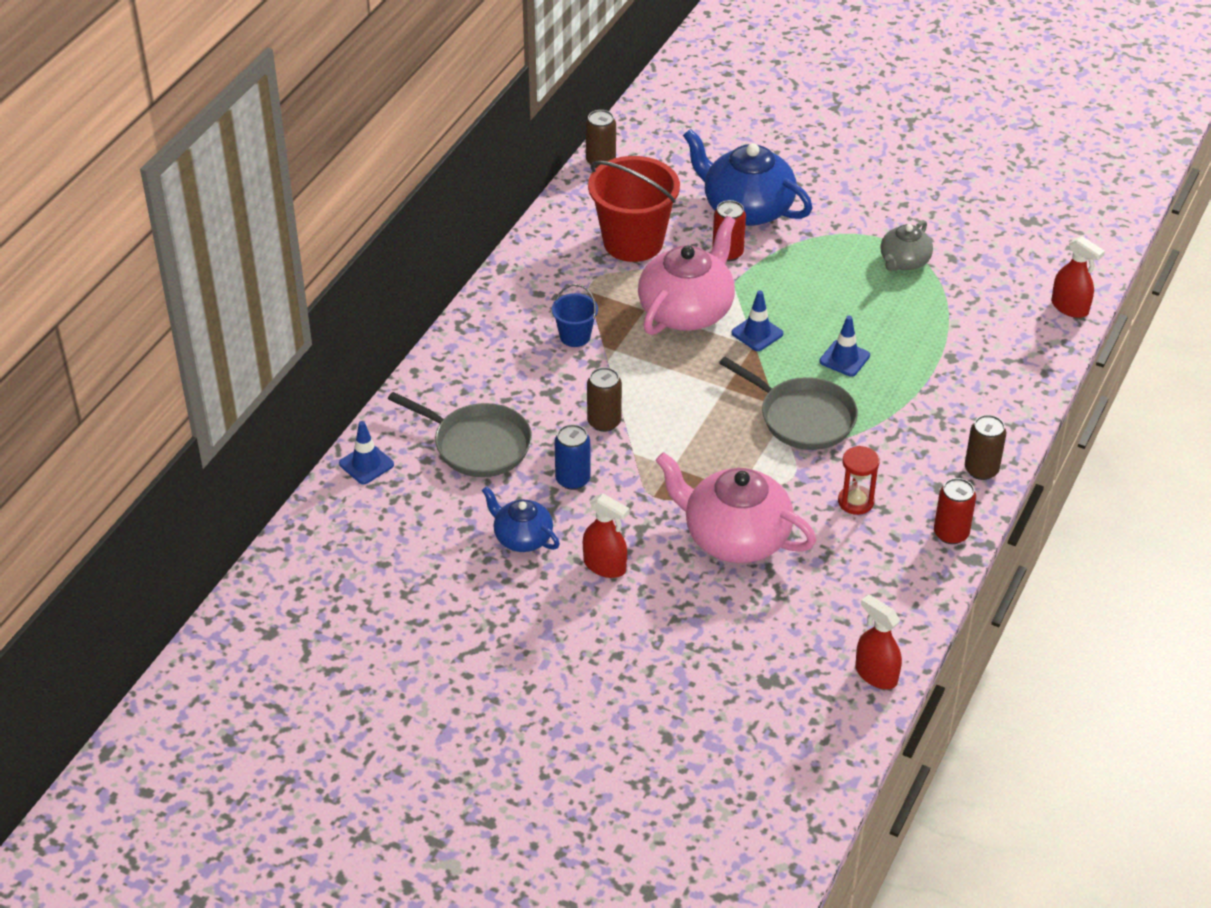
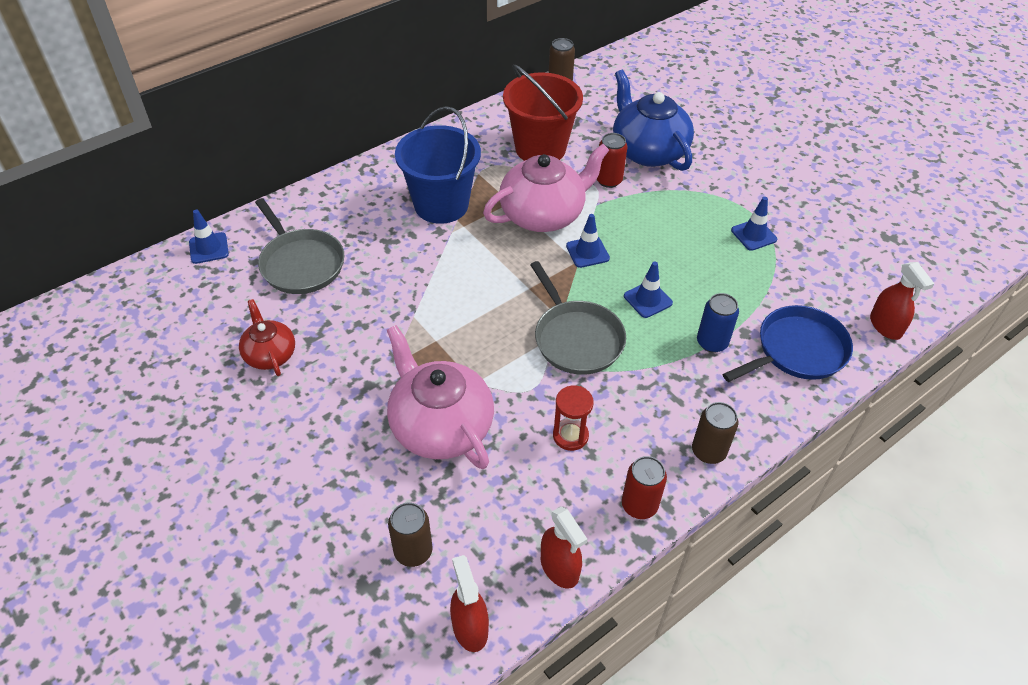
camera: 25 degrees right, 5 degrees up
(522, 537) = (270, 354): blue teapot -> red teapot
(573, 479) = (348, 320): blue can -> blue can (712, 342)
(575, 336) = (441, 205): blue bucket -> blue bucket, size x2.05
(604, 422) = (410, 281): brown can -> brown can (413, 551)
(605, 566) = (314, 407): red spray bottle -> red spray bottle (559, 568)
(904, 261) = (753, 235): grey teapot -> blue traffic cone
(1006, 356) = (797, 350): none -> blue pan

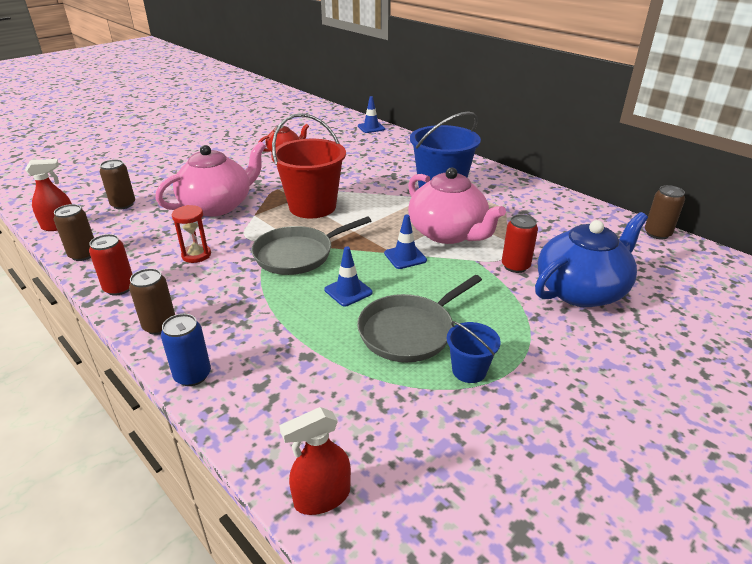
camera: 85 degrees right, 15 degrees down
(301, 263) = (363, 151): grey pan -> grey pan (409, 331)
(540, 148) = (541, 228): red bucket -> red bucket (312, 207)
(559, 568) = (83, 255): red spray bottle -> brown can
(712, 342) = (292, 331): blue can -> blue can (192, 375)
(753, 235) = (469, 370): blue traffic cone -> blue bucket
(797, 350) = (279, 397): blue pan -> none

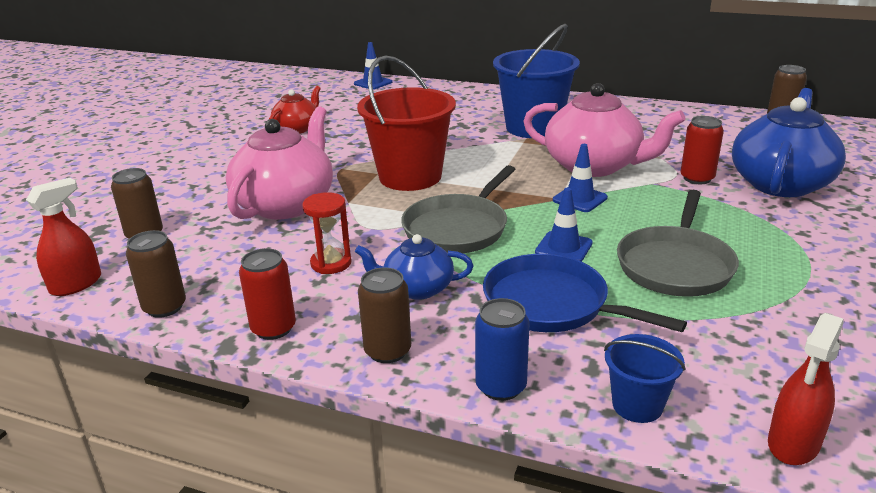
camera: 25 degrees left, 5 degrees down
(224, 289) = (417, 288): none -> blue teapot
(290, 330) = (551, 304): none -> blue pan
(469, 370) = (775, 281): blue bucket -> blue bucket (637, 405)

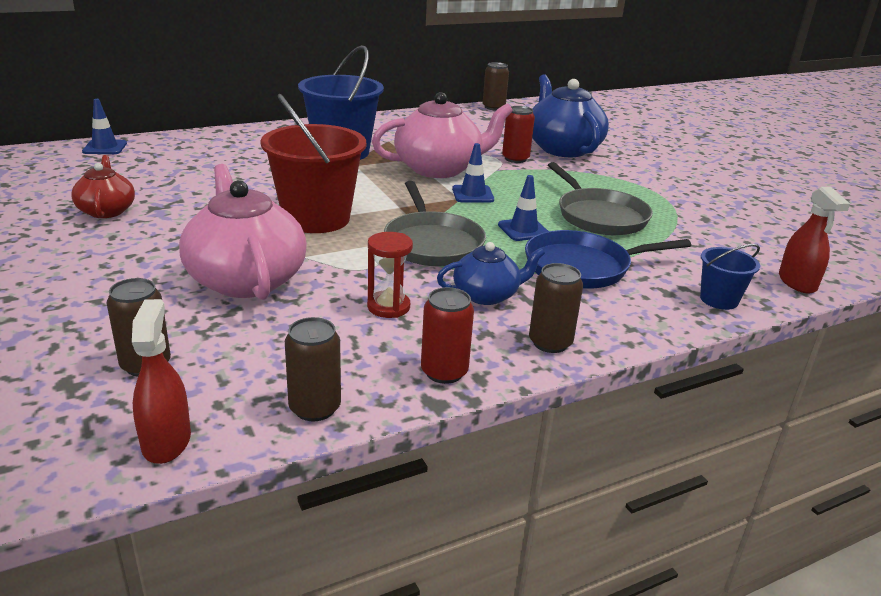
camera: 50 degrees left, 0 degrees up
(417, 288) = (487, 295): blue teapot -> blue teapot turned 150 degrees counterclockwise
(501, 386) = (648, 327): blue can -> none

